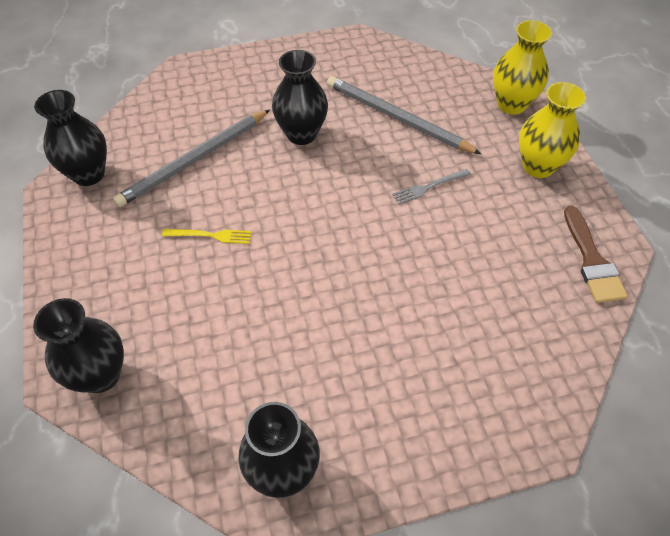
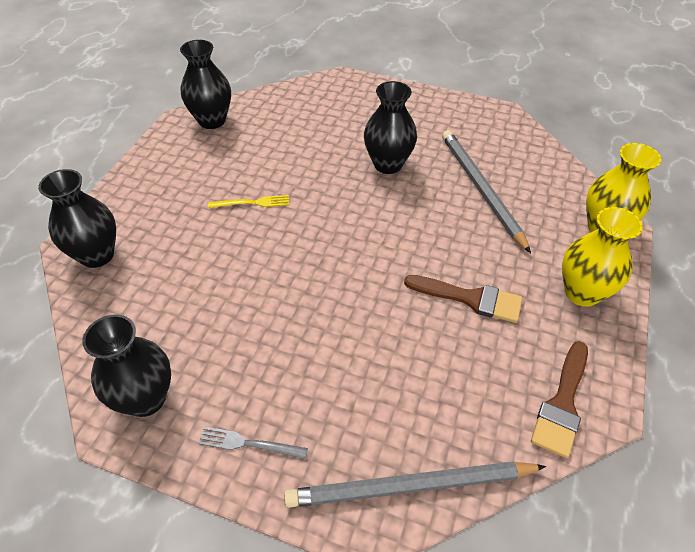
camera: 35 degrees right, 5 degrees down
(194, 160) = (290, 145): grey pencil -> grey pencil (410, 486)
(210, 236) = (252, 203): yellow fork -> yellow fork turned 45 degrees counterclockwise
(429, 187) = (459, 256): grey fork -> grey fork (248, 443)
(466, 217) = (470, 298): none -> brown brush

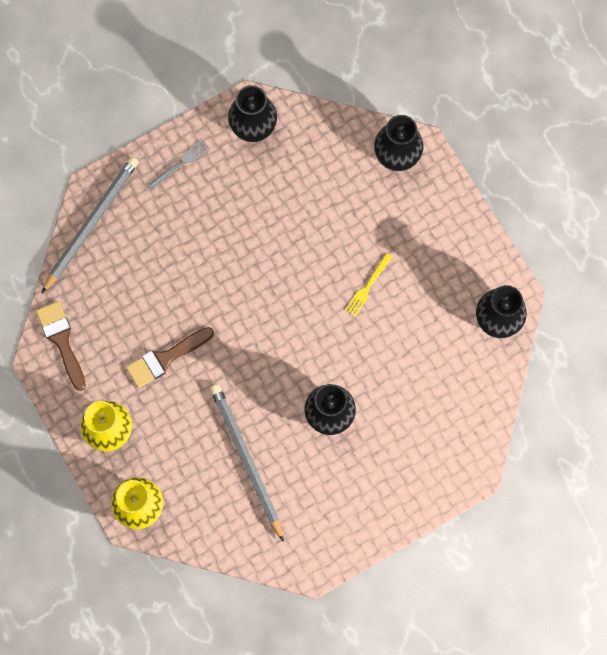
camera: 130 degrees right, 25 degrees up
(481, 189) = (246, 460): grey pencil -> grey pencil turned 135 degrees counterclockwise

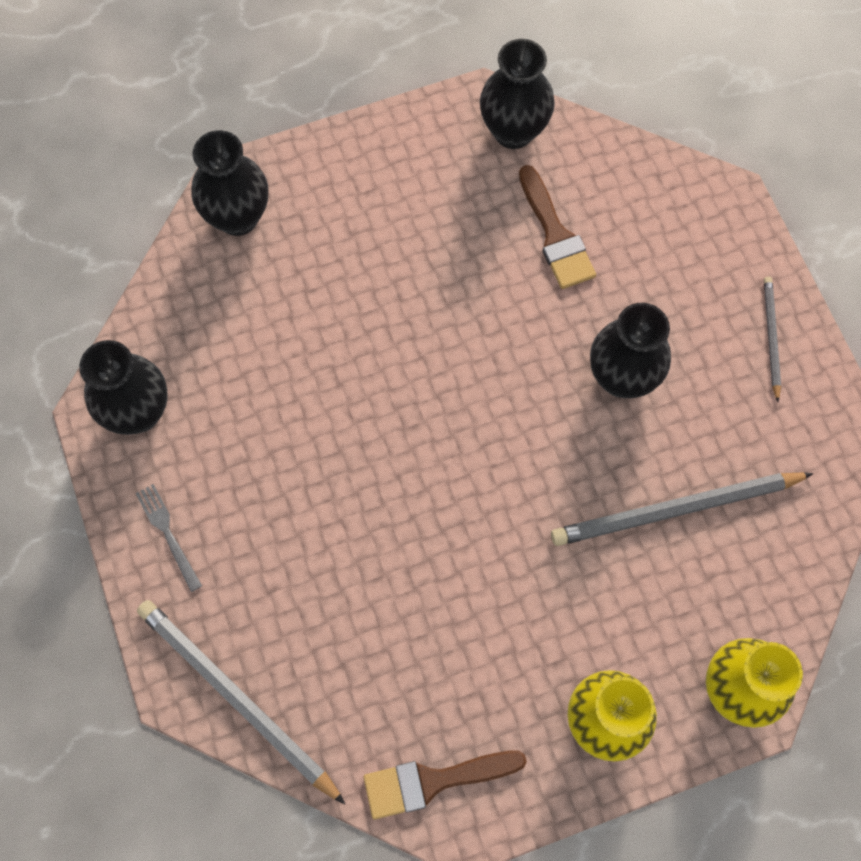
camera: 80 degrees left, 5 degrees down
(166, 358) = (492, 609): brown brush -> brown brush (555, 235)
(367, 286) = (430, 290): yellow fork -> none
(375, 509) = (771, 337): none -> grey pencil

